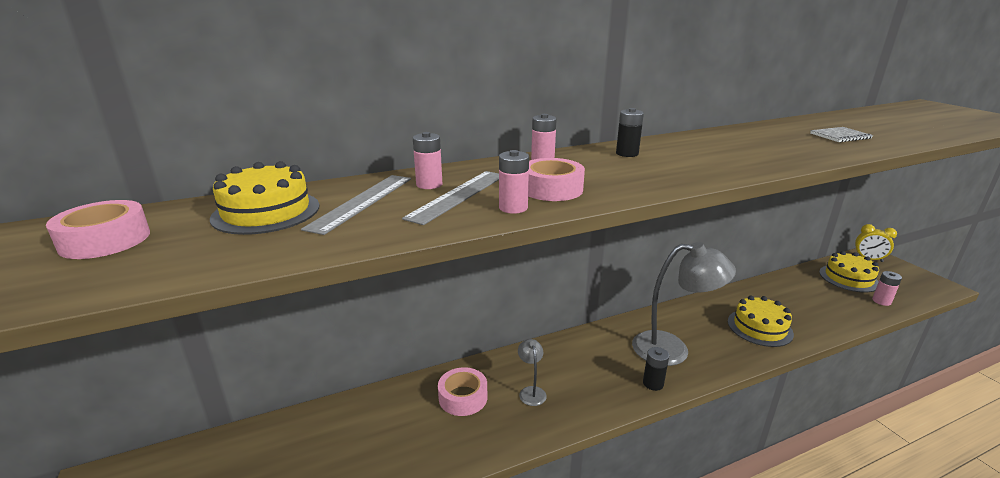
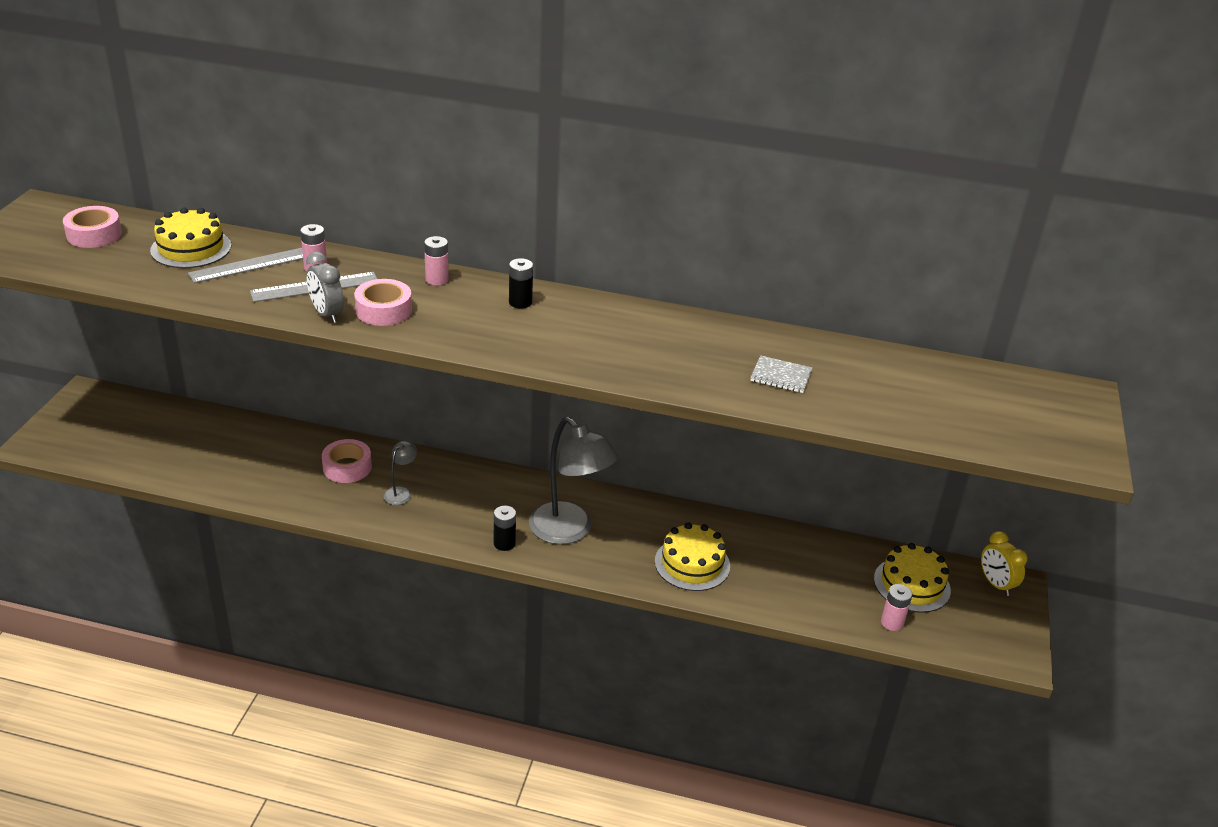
camera: 35 degrees right, 10 degrees up
(513, 208) = (327, 314): pink battery -> grey clock

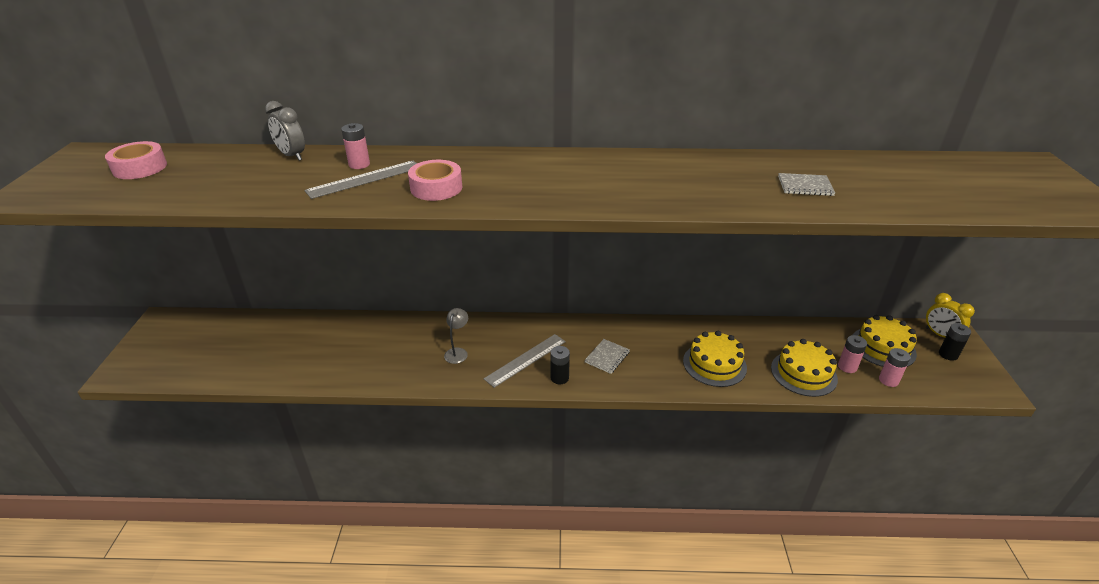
camera: 10 degrees left, 0 degrees up
(191, 248) = (237, 166): yellow cake -> yellow cake (803, 373)
(252, 265) = (299, 170): grey ruler -> grey ruler (525, 360)
(327, 314) = (385, 198): grey clock -> grey clock (292, 156)
(347, 467) = (405, 340): pink tape -> none
(437, 279) = (471, 158): pink battery -> pink battery (847, 367)
(520, 302) = (552, 165): black battery -> black battery (948, 354)
(570, 531) = (607, 357): grey lamp -> grey notebook

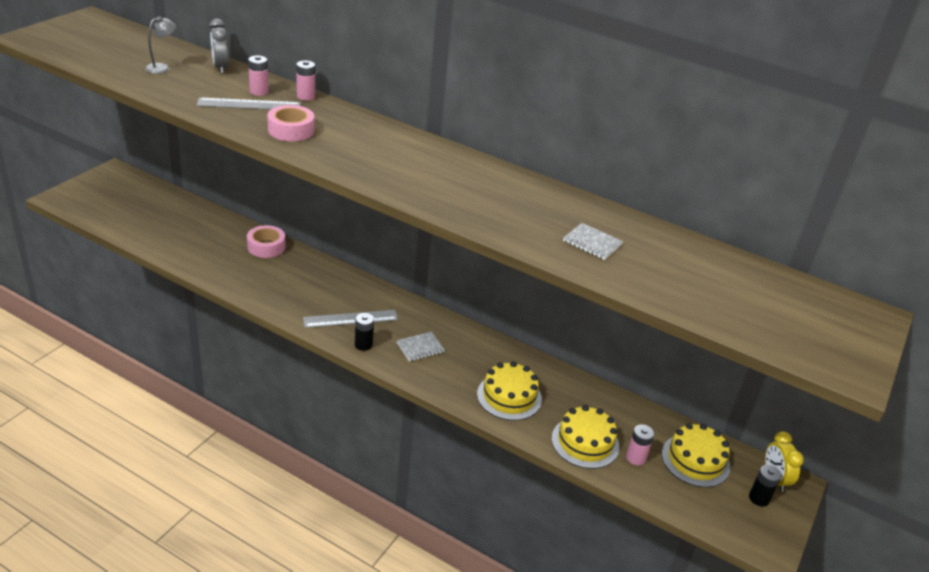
camera: 25 degrees right, 0 degrees up
(140, 168) = (114, 41): pink tape -> pink tape (266, 247)
(457, 352) = (303, 289): grey lamp -> grey lamp (162, 67)
(888, 380) = (663, 487): pink battery -> pink battery (306, 96)

